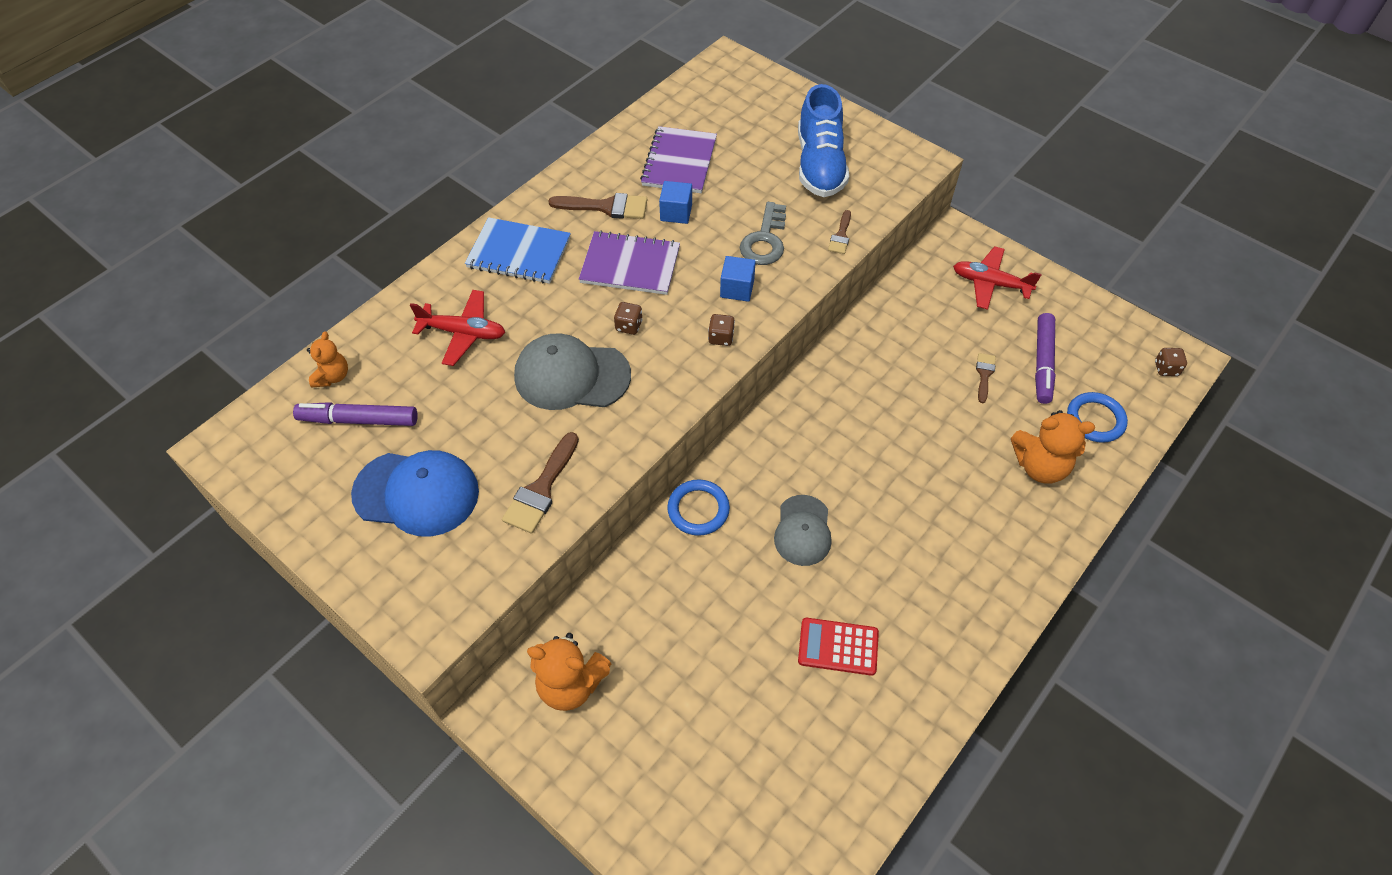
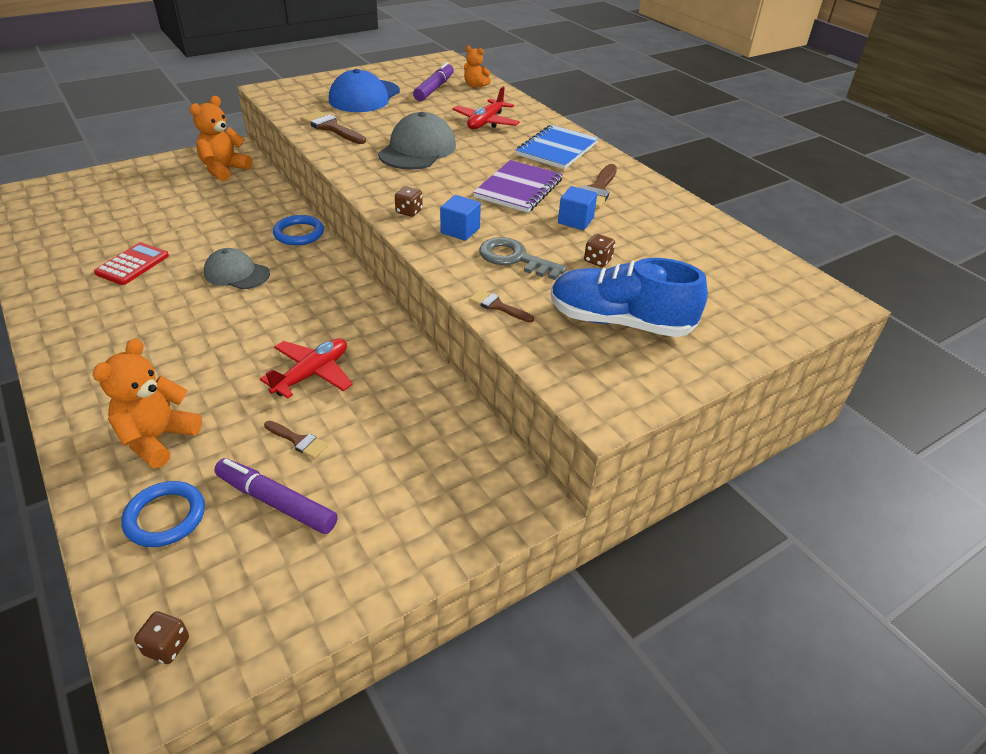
camera: 105 degrees right, 15 degrees down
(629, 326) = (450, 177): brown dice -> brown dice (597, 260)
(679, 162) = (649, 236): purple notebook -> none
(990, 283) = (426, 503): red plane -> red plane (312, 374)

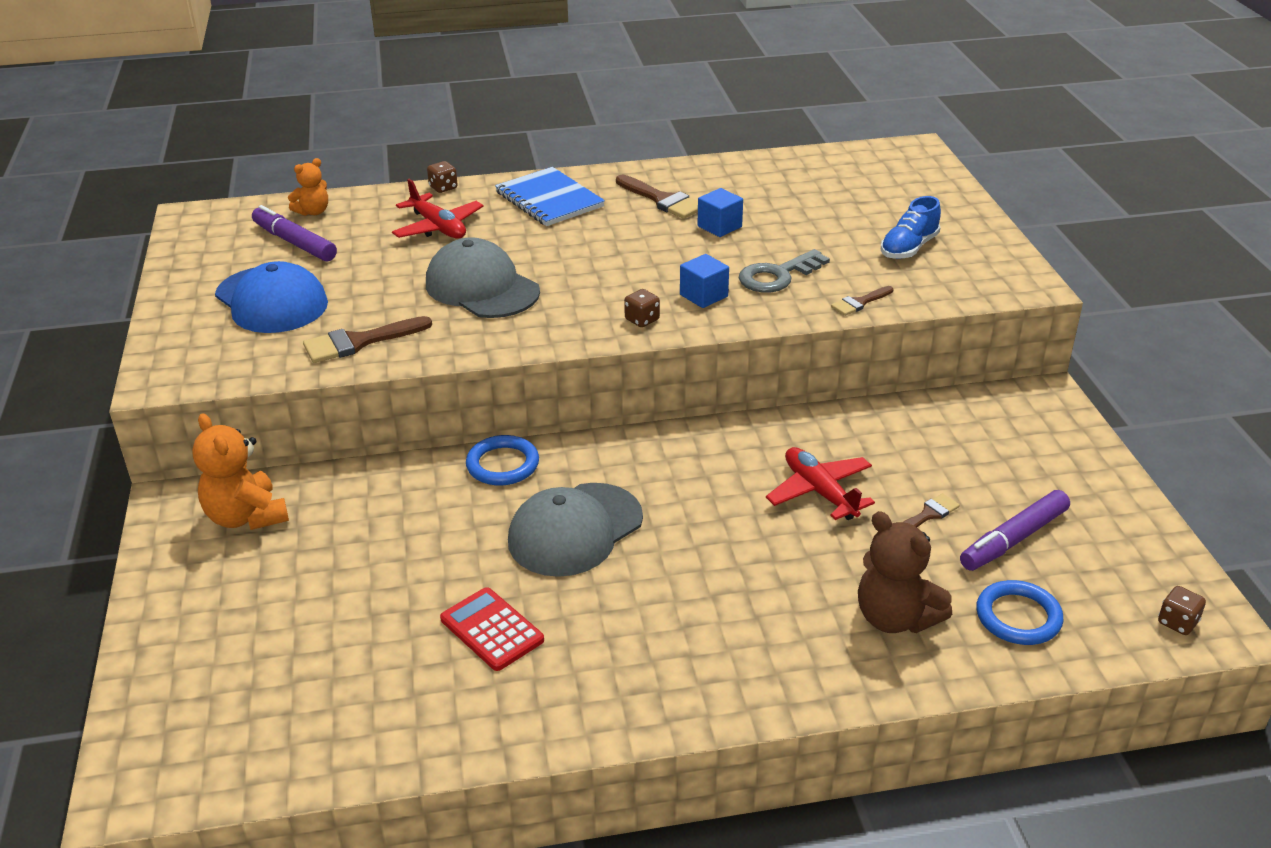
camera: 65 degrees left, 5 degrees down
(157, 439) = (895, 618): orange teddy bear -> brown teddy bear
(236, 273) = (575, 530): grey cap -> grey cap, size x1.51
(518, 188) = (630, 243): purple notebook -> none
(597, 260) = (802, 233): brown dice -> brown dice (443, 188)
(619, 322) = (909, 248): blue shoe -> blue shoe, size x0.61

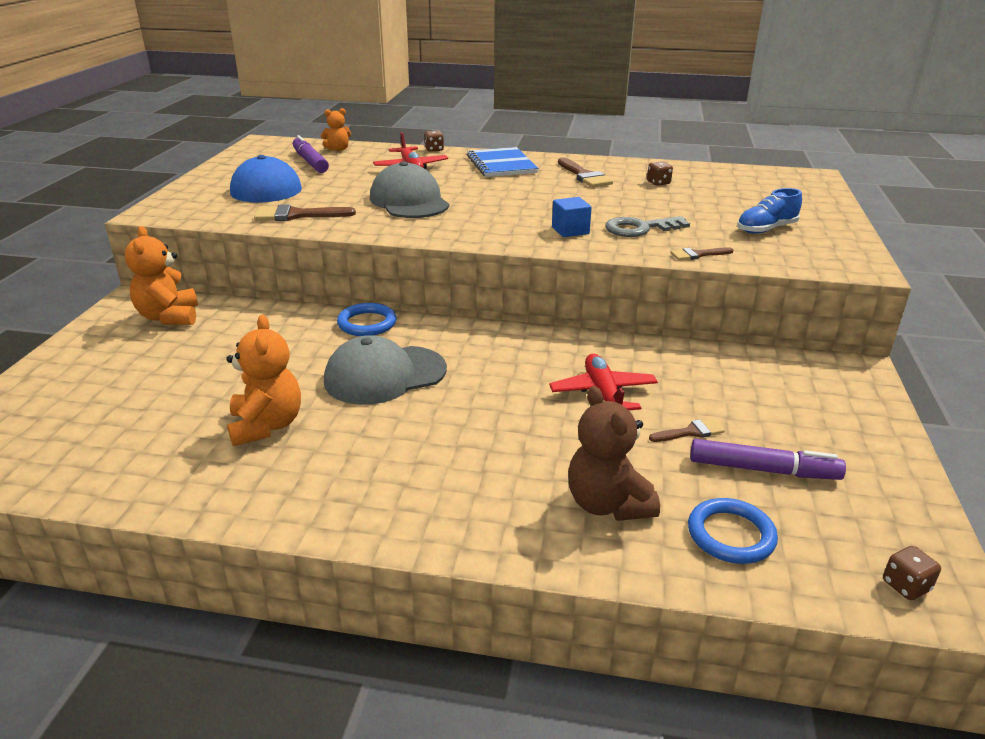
camera: 20 degrees right, 5 degrees down
(492, 630) = (266, 426): red calculator -> orange teddy bear
(642, 320) = (509, 236): brown dice -> brown dice (658, 183)
(719, 227) = (616, 195): blue cube -> none
(1013, 539) = (763, 470): purple marker -> purple marker turned 150 degrees counterclockwise

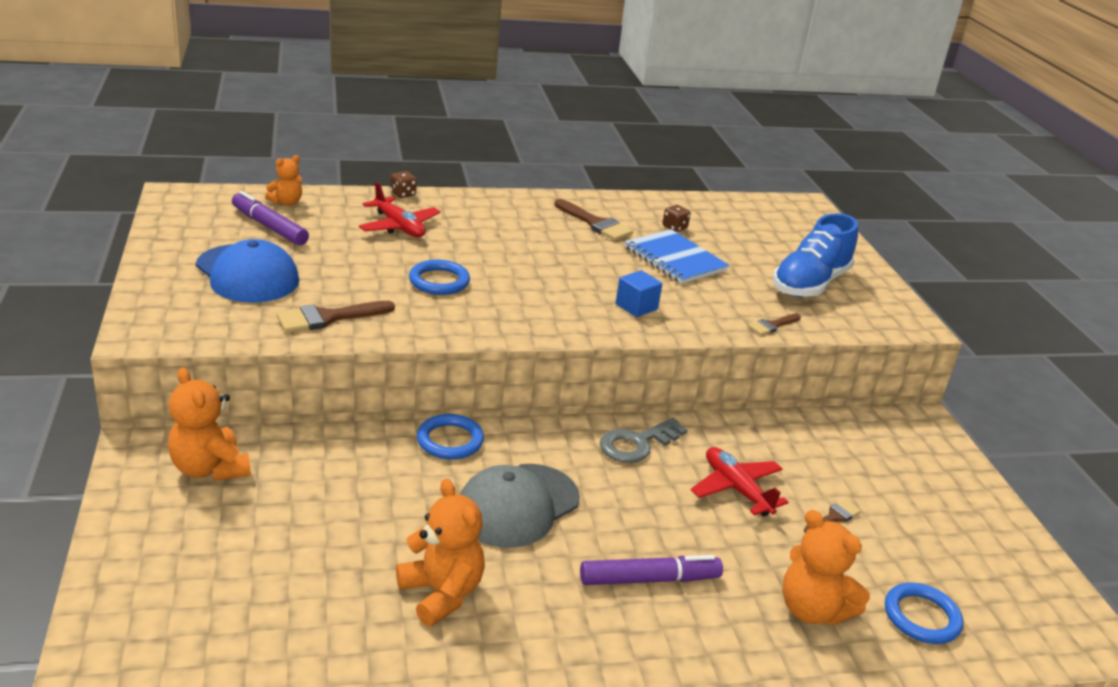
camera: 25 degrees left, 0 degrees up
(409, 201) = (439, 281): grey cap -> blue ring
(501, 165) = (497, 213): blue notebook -> blue notebook (675, 259)
(607, 504) = (812, 610): brown teddy bear -> orange teddy bear
(640, 229) = (699, 296): grey key -> grey key (637, 444)
(763, 470) = (910, 545): purple marker -> purple marker (649, 579)
(766, 229) = (810, 284): blue shoe -> blue shoe, size x1.64
(905, 586) = (1061, 632): brown dice -> none

